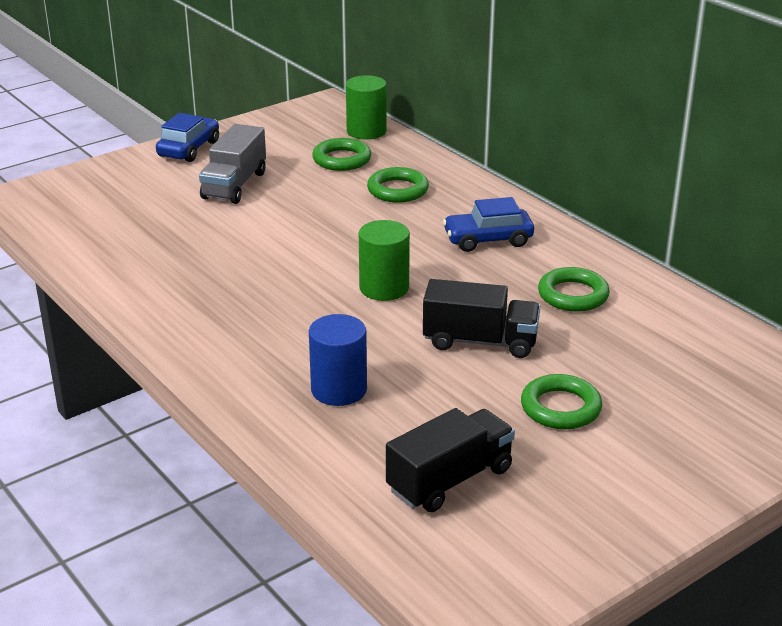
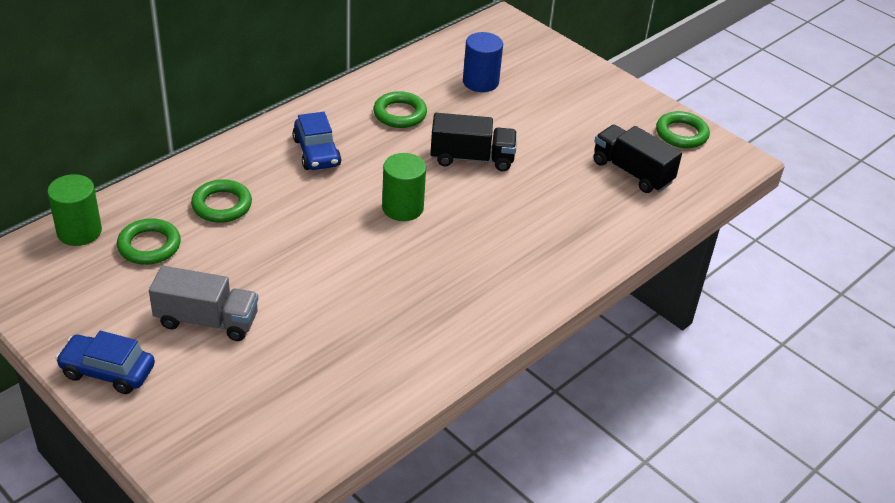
camera: 100 degrees left, 10 degrees up
(339, 389) = (549, 225): blue cylinder -> blue cylinder (480, 82)
(480, 342) = (472, 158): black truck -> black truck turned 90 degrees clockwise
(560, 408) = (543, 126): green ring -> green ring (681, 134)

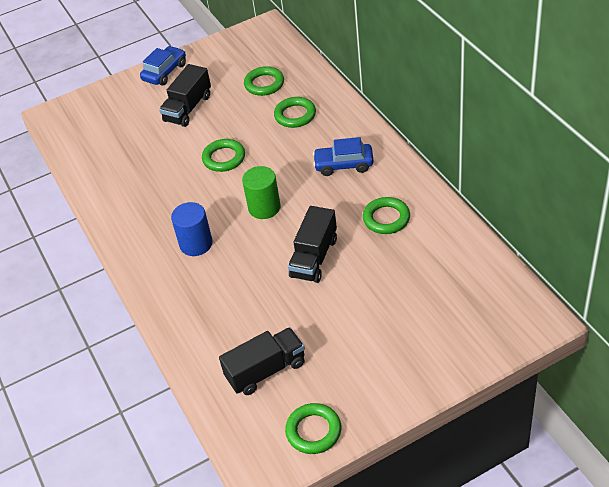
camera: 115 degrees right, 5 degrees up
(79, 231) = (287, 55): green cylinder -> none
(207, 321) = (188, 108): grey truck -> black truck
(316, 260) = (224, 158): none -> green ring
(480, 82) = (428, 281): blue cylinder -> blue cylinder (196, 244)

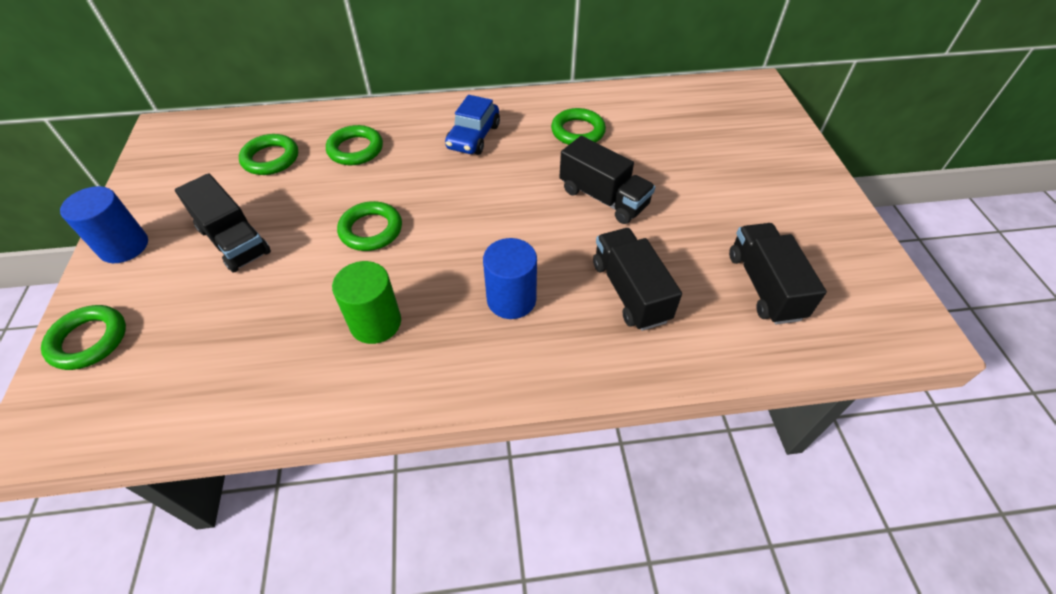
camera: 75 degrees left, 5 degrees up
(165, 72) = (124, 246): blue car -> blue cylinder
(228, 298) = (630, 291): none -> black truck
(264, 207) = (492, 216): green cylinder -> green cylinder (375, 323)
(313, 431) = (865, 268): green ring -> green ring (89, 340)

